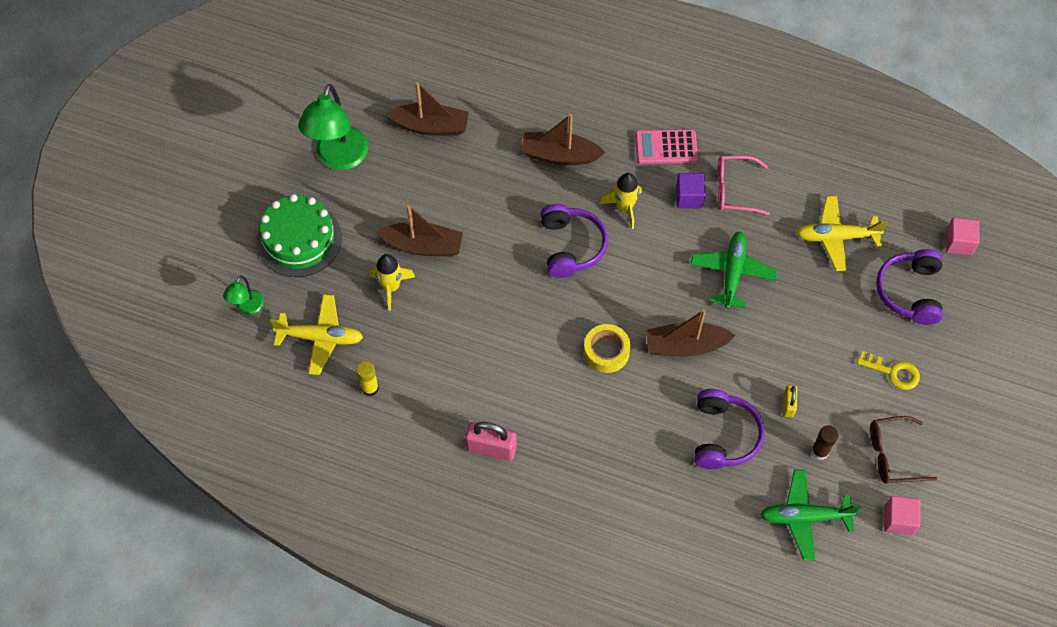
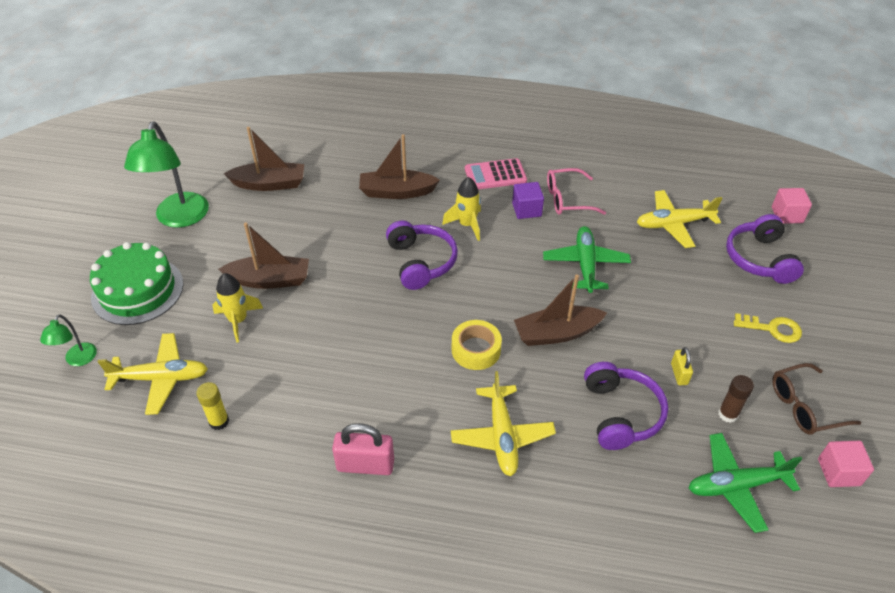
camera: 10 degrees left, 15 degrees down
(613, 440) = (502, 436): none -> yellow plane

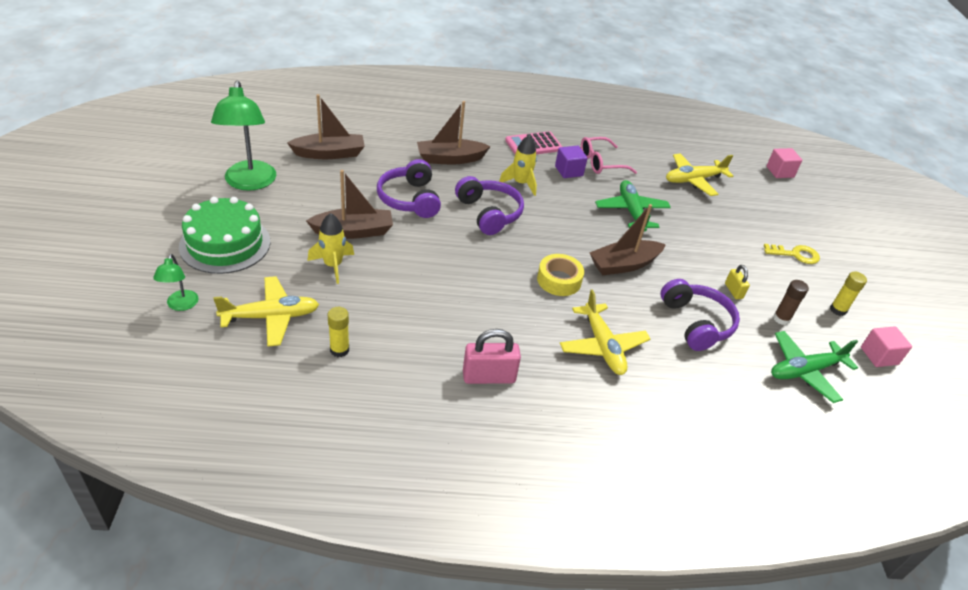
camera: 15 degrees left, 5 degrees down
(759, 259) = (769, 204): purple headphones -> purple headphones (410, 199)
(804, 406) = (838, 310): brown glasses -> yellow glue stick

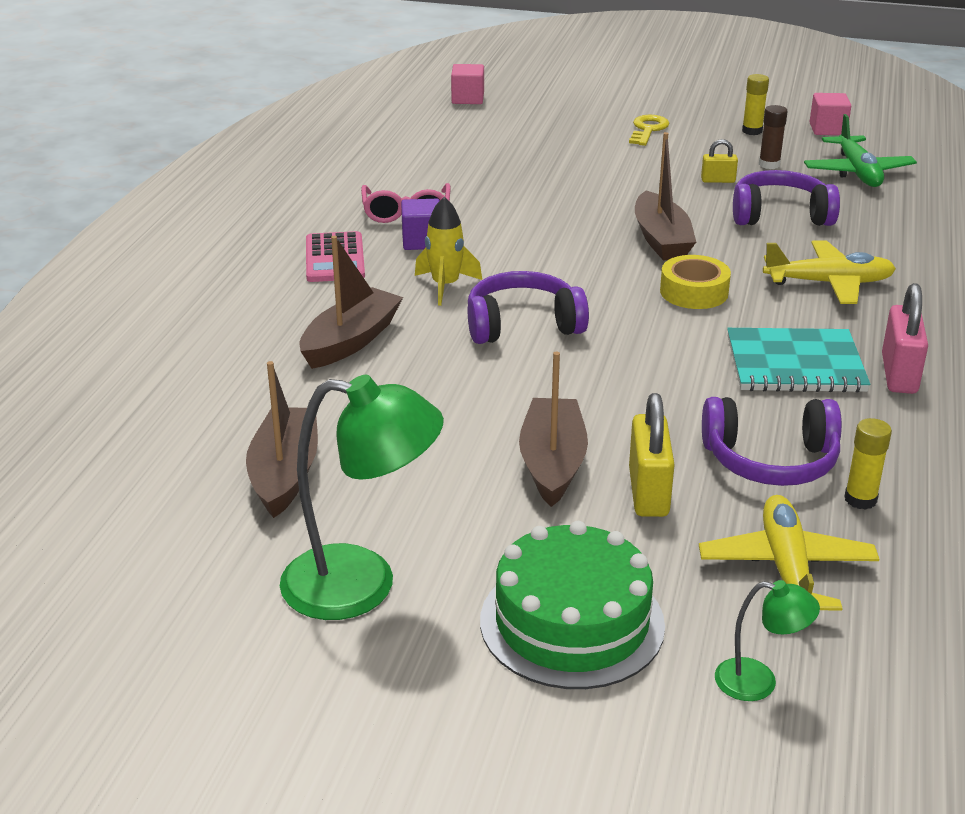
camera: 70 degrees left, 10 degrees down
(333, 265) = (648, 492): yellow rocket -> yellow padlock
(410, 199) = (466, 395): purple headphones -> purple headphones (770, 460)
(450, 159) = (350, 341): brown boat -> brown boat turned 150 degrees counterclockwise
(484, 326) = (795, 364): none -> turquoise notebook
(631, 212) = (539, 212): green plane -> none
(693, 180) = (471, 155): yellow plane -> none

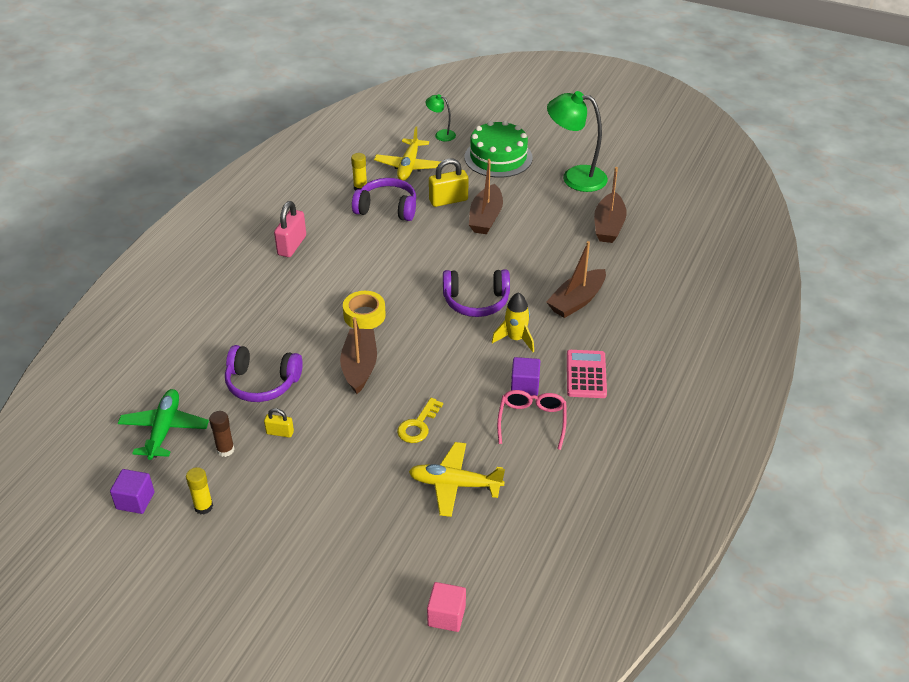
camera: 170 degrees left, 10 degrees up
(648, 130) = (295, 523): yellow key -> yellow key (418, 425)
(648, 492) = (448, 200): yellow padlock -> yellow padlock turned 60 degrees clockwise
(795, 364) = (340, 257): turquoise notebook -> none
(827, 129) = (135, 500): pink cube -> purple cube
(829, 283) = (278, 313): yellow plane -> yellow plane (455, 484)

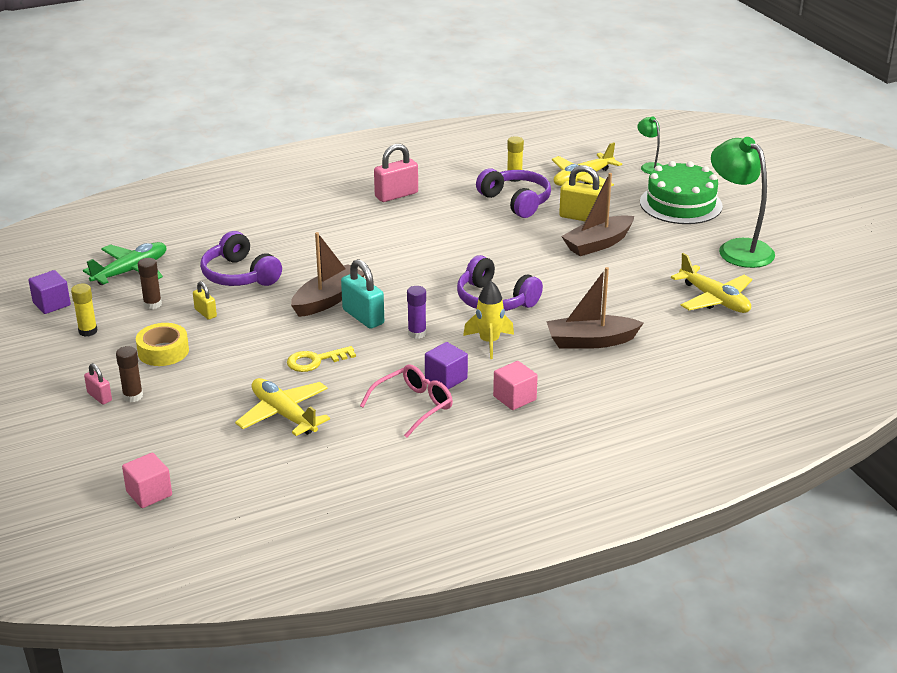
camera: 40 degrees right, 10 degrees down
(295, 560) = (99, 397): none -> pink padlock
(321, 542) = (133, 396): none -> brown glue stick
(364, 315) = (384, 267): yellow tape -> yellow tape (163, 351)
(404, 367) = (363, 317): none -> turquoise padlock
(459, 359) = (417, 333): none -> purple glue stick
(586, 374) = (514, 398): pink calculator -> pink cube
(608, 226) = (714, 299): brown boat -> yellow plane

